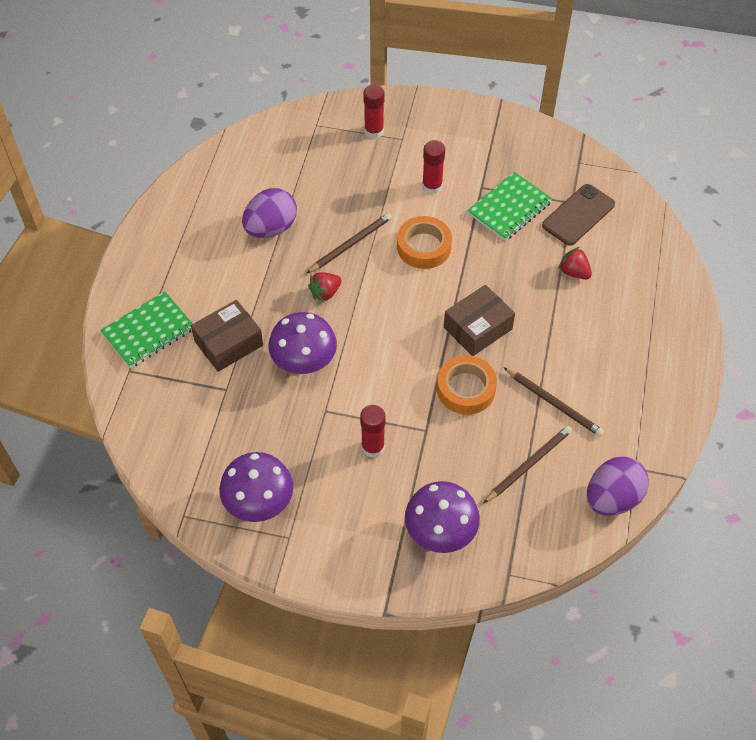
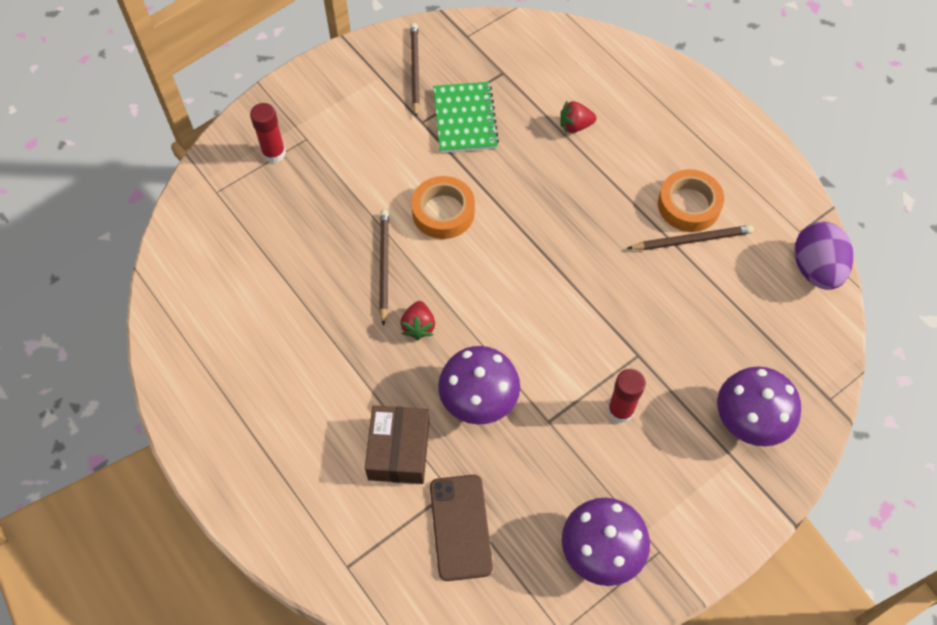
camera: 50 degrees left, 5 degrees up
(148, 331) = (316, 515): green notebook -> none
(271, 228) = (299, 317): purple egg -> none
(432, 186) = (383, 156): red glue stick -> none
(466, 389) = (622, 292): orange tape -> orange tape (689, 205)
(477, 328) = (568, 237): brown box -> none
(528, 465) = (736, 304): brown pencil -> brown pencil (415, 70)
(578, 215) = (520, 78): brown phone -> brown phone (460, 527)

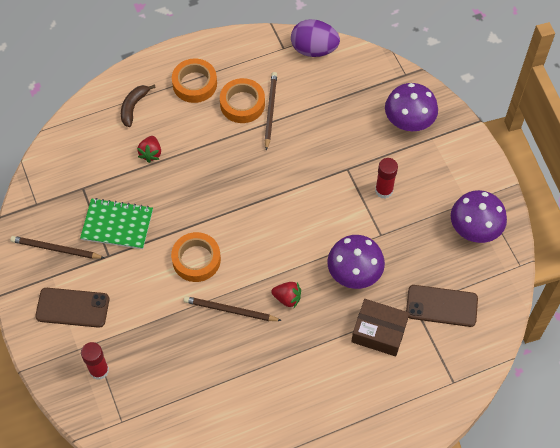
camera: 75 degrees left, 0 degrees up
(345, 106) = (72, 307): none -> brown phone
(634, 91) = (134, 107): none -> brown banana
(696, 145) = (194, 84): none -> orange tape

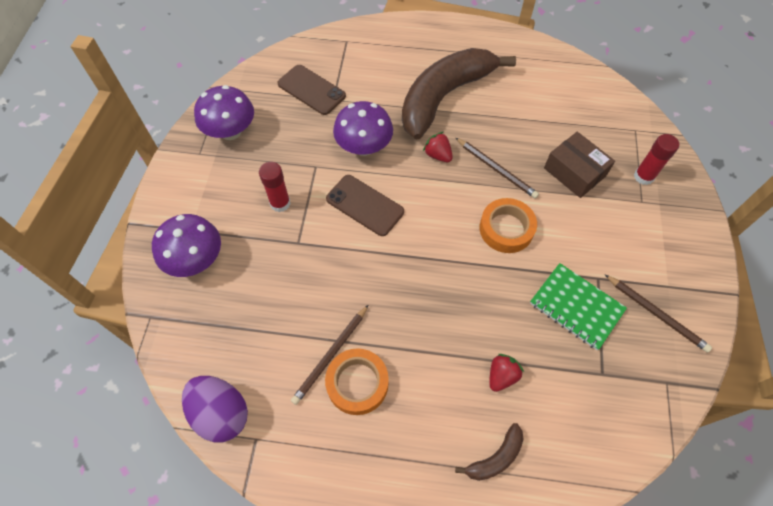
camera: 150 degrees left, 0 degrees up
(72, 307) = (654, 243): brown phone -> brown phone (364, 205)
(194, 84) = (399, 448): orange tape -> none
(317, 364) = (444, 97): none -> brown banana
(379, 332) = (377, 95): brown box -> brown box (574, 172)

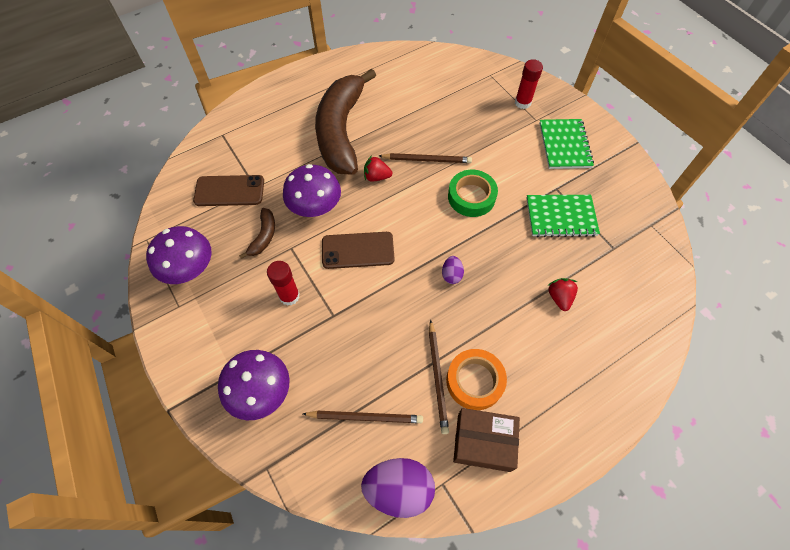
camera: 40 degrees left, 0 degrees up
(423, 282) = (451, 275): none -> purple egg
(495, 457) = (604, 354): brown banana -> brown banana (263, 236)
(506, 229) = (471, 197): orange tape -> green tape
(574, 172) = (478, 128): brown box -> brown box (483, 442)
(648, 244) = (564, 145): none -> green notebook
(656, 313) = (608, 186): brown pencil -> brown pencil (365, 417)

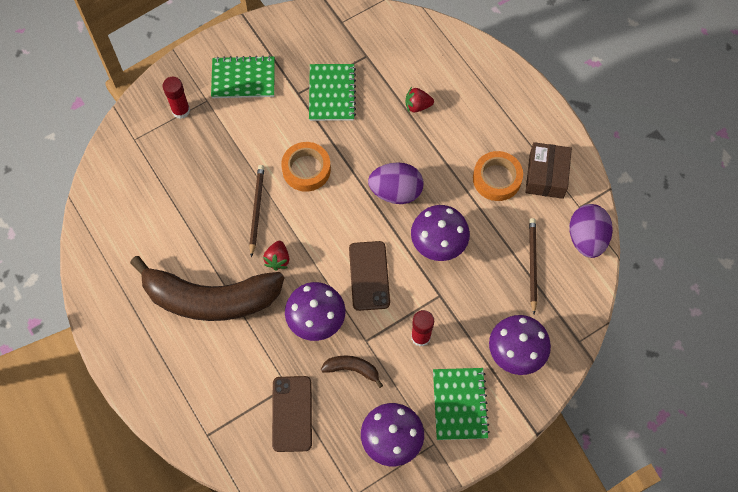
camera: 90 degrees left, 5 degrees up
(213, 331) = (460, 404): none -> green notebook
(392, 315) = (438, 243): none -> purple mushroom
(437, 377) = (494, 207): brown pencil -> none
(451, 275) = (396, 192): purple egg -> purple egg, size x2.02
(471, 197) = (306, 169): green tape -> orange tape

